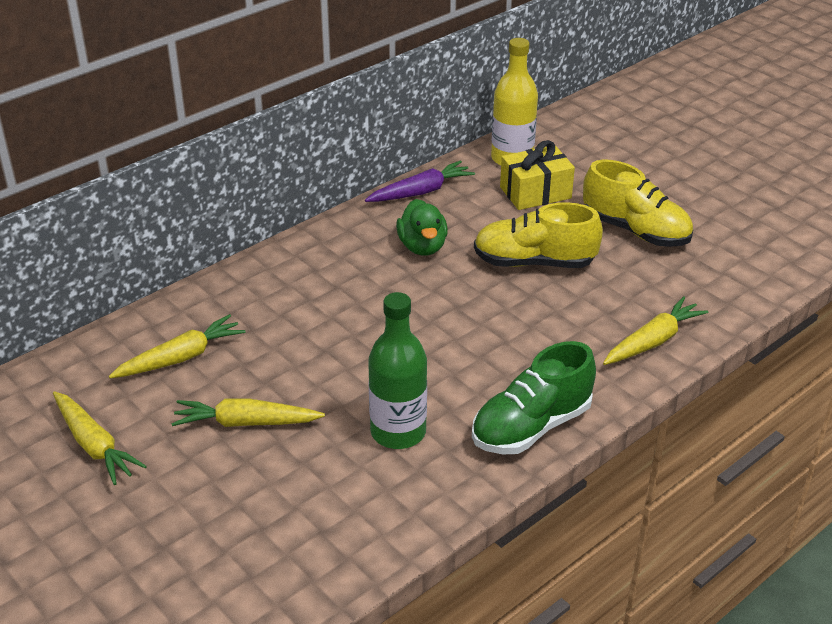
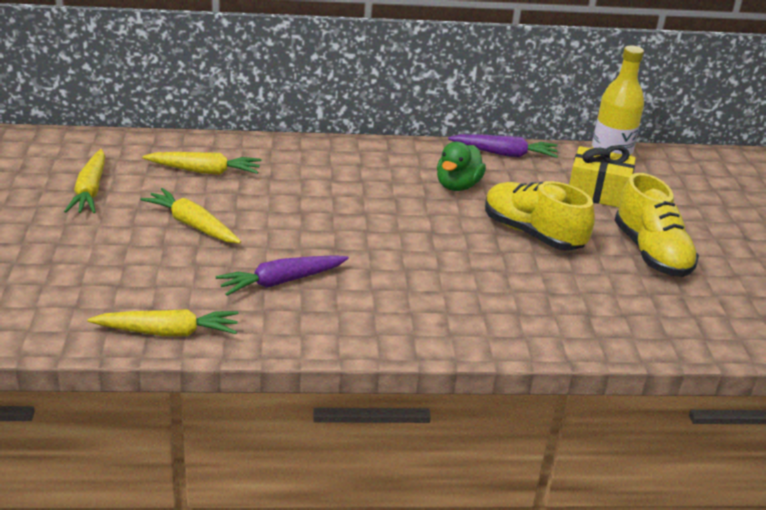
camera: 35 degrees right, 5 degrees down
(398, 432) = (281, 281): green bottle -> purple carrot
(531, 426) = (381, 329): green shoe -> none
(653, 341) = (560, 328): yellow carrot -> yellow carrot (168, 332)

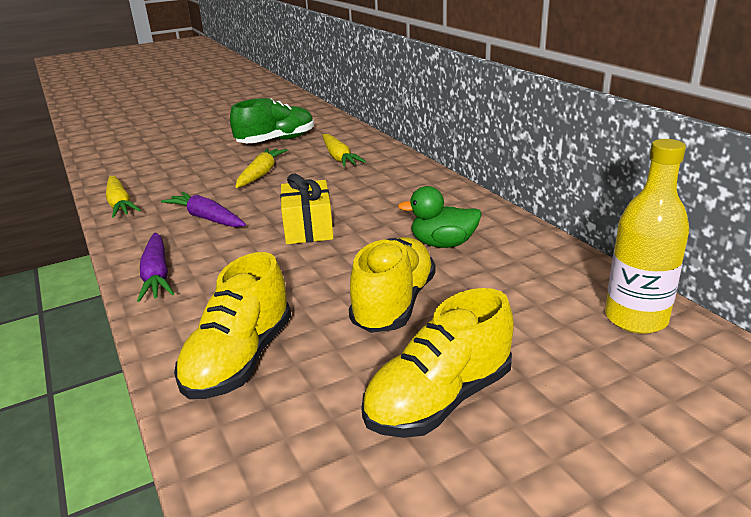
camera: 70 degrees right, 5 degrees down
(90, 190) = (276, 141): yellow carrot -> green shoe
(504, 154) = (548, 250): purple carrot -> purple carrot (157, 275)
(563, 314) = (240, 359): none -> yellow shoe
(598, 192) = (546, 326): yellow gift -> yellow gift (308, 228)

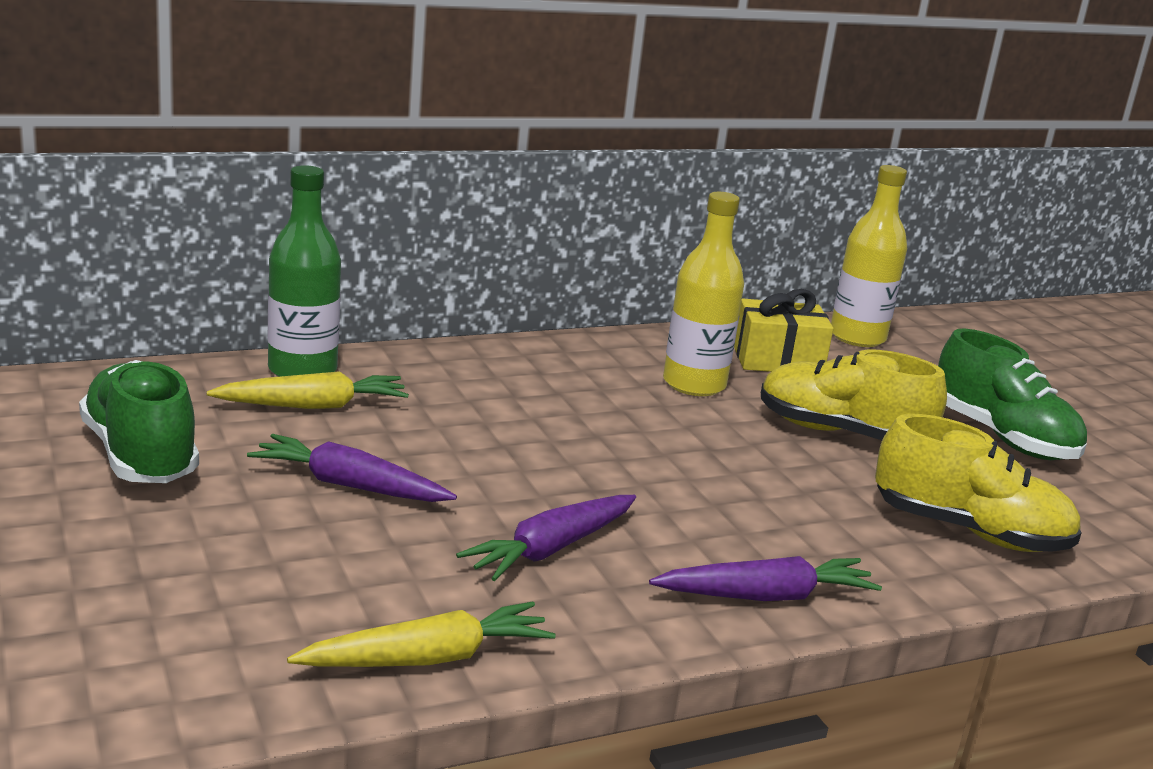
camera: 90 degrees left, 5 degrees down
(261, 174) = (349, 485): yellow carrot -> purple carrot
(308, 228) = (622, 462): yellow gift -> yellow gift (777, 360)
(377, 150) = (302, 370): none -> green bottle
(439, 400) = (1002, 437): yellow shoe -> green shoe
(443, 244) = (694, 384): green duck -> yellow bottle

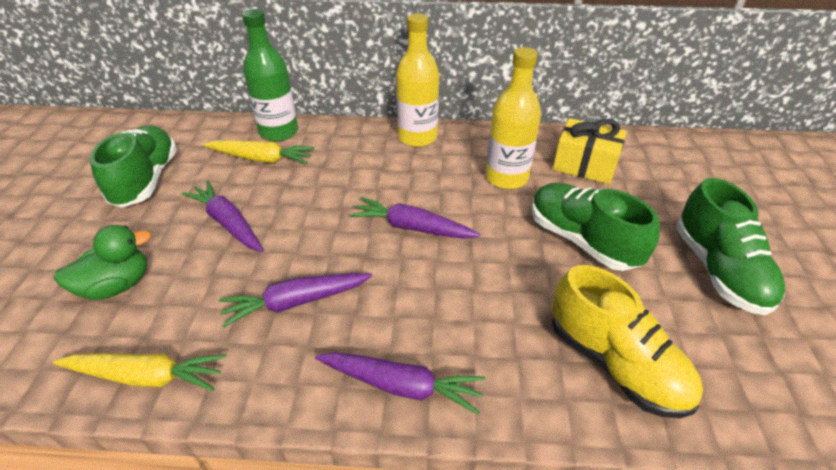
camera: 30 degrees right, 20 degrees up
(256, 581) = (117, 285): none -> green duck
(625, 451) = (412, 227): none -> purple carrot
(841, 433) = (582, 240): yellow shoe -> green shoe
(857, 337) = (664, 153): yellow bottle -> yellow bottle (417, 137)

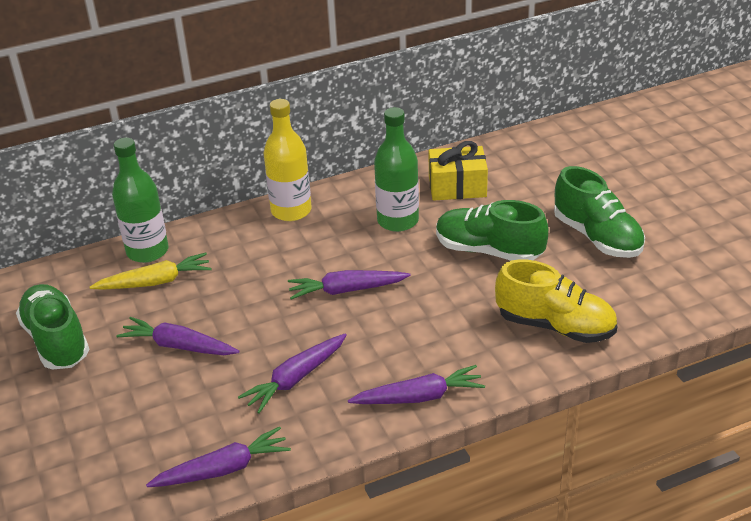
camera: 25 degrees left, 5 degrees down
(117, 285) = (128, 427): green duck -> none
(146, 376) = (223, 469): yellow carrot -> purple carrot
(506, 178) = (398, 221): yellow bottle -> green bottle

